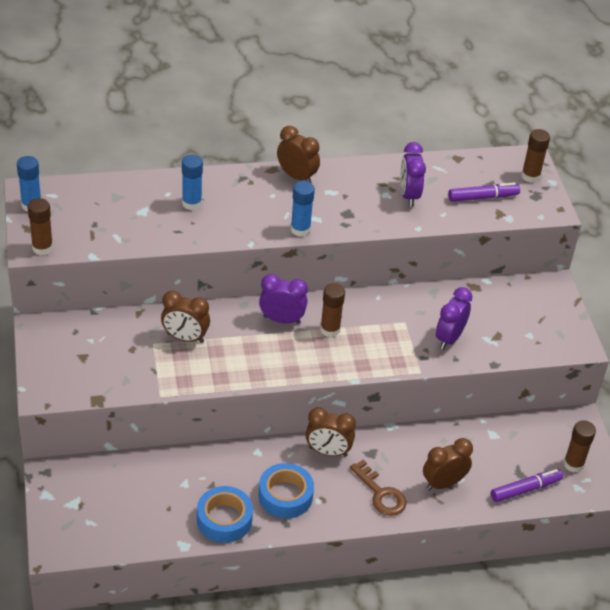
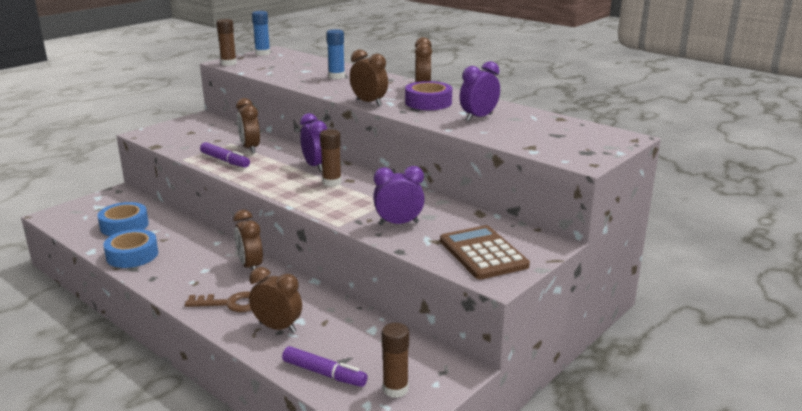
camera: 55 degrees right, 20 degrees down
(285, 496) = (182, 267): blue tape -> blue tape (124, 225)
(300, 229) = (369, 103): blue glue stick -> brown clock
(340, 197) = (428, 102): none -> purple tape
(380, 493) = (230, 303): brown key -> brown key turned 105 degrees counterclockwise
(482, 197) = (535, 137): purple marker -> purple marker (225, 160)
(530, 176) = (605, 144): brown glue stick -> none
(537, 327) = (483, 253): none -> brown calculator

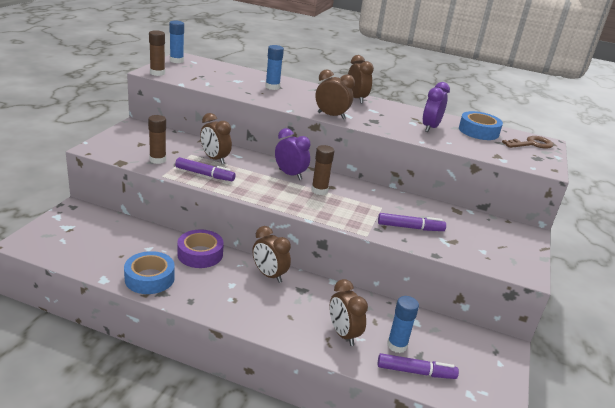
camera: 25 degrees left, 5 degrees up
(124, 225) = (113, 246): blue tape -> blue tape (478, 131)
(230, 303) = (284, 317): brown key -> brown key (531, 144)
(277, 327) = (343, 334): brown clock -> brown clock turned 120 degrees counterclockwise
(327, 347) = (397, 345): none -> blue glue stick
(395, 389) = (477, 375): brown glue stick -> brown glue stick (158, 160)
(398, 223) = (410, 227): purple clock -> purple marker
(428, 102) = (377, 114): purple tape -> purple tape (200, 254)
(483, 253) = (494, 249): brown calculator -> none

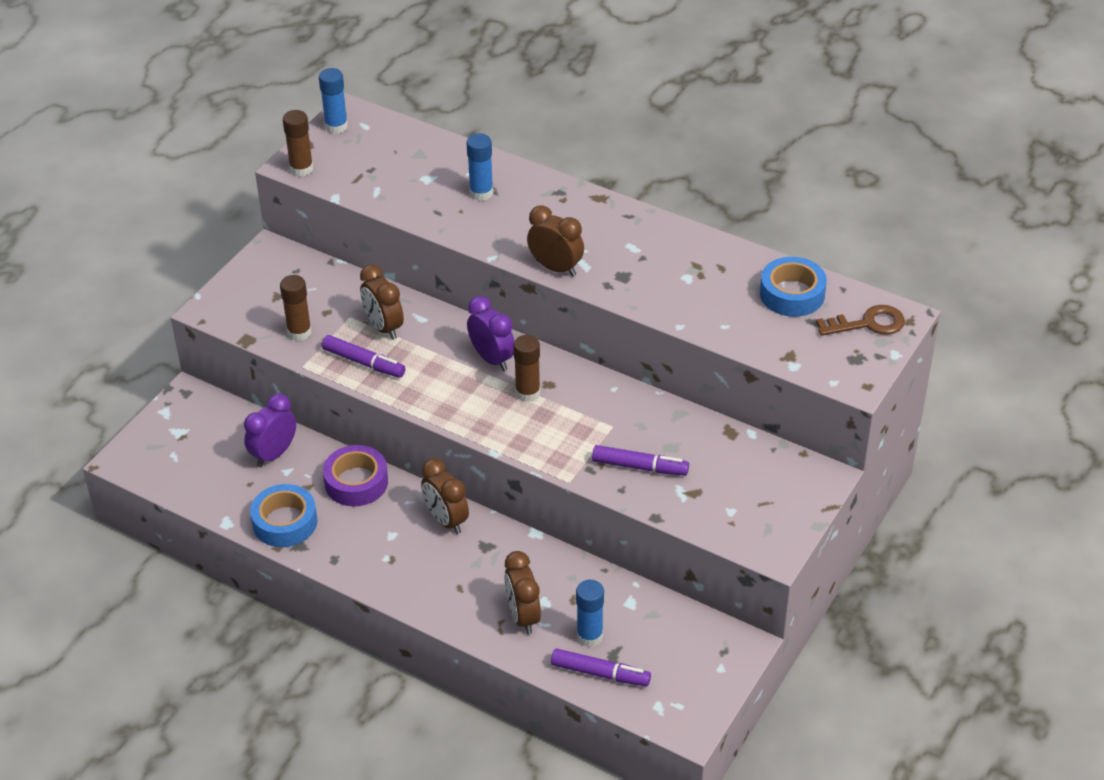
camera: 15 degrees right, 15 degrees up
(356, 99) = (615, 216): brown clock -> none
(430, 128) = (711, 290): purple clock -> purple clock (274, 454)

